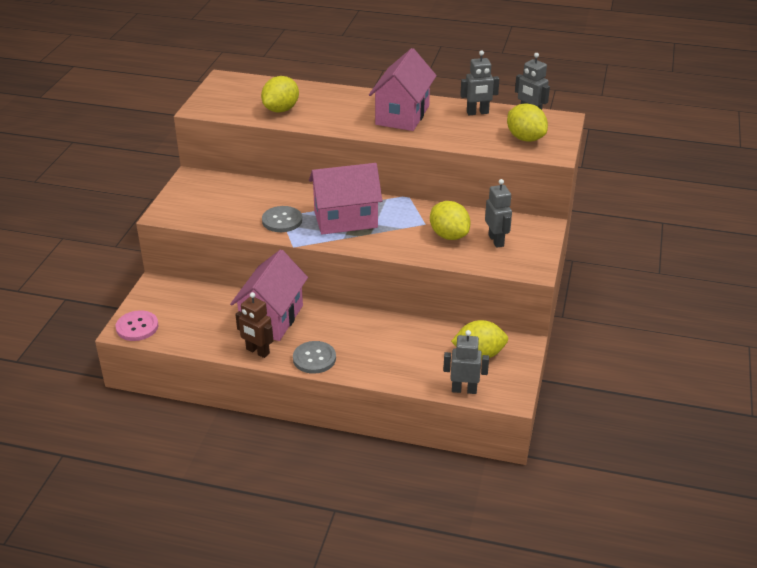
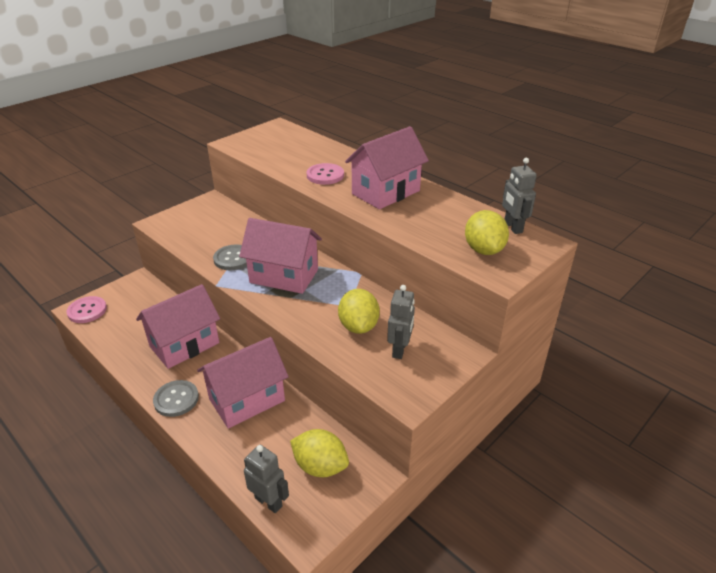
camera: 30 degrees right, 0 degrees up
(257, 351) = (142, 371): brown robot -> none
(281, 109) = (290, 160): yellow lemon -> none
(332, 115) = (325, 175): none -> pink button
(375, 336) = (247, 400): none -> pink house
(477, 113) = (460, 210): grey robot -> none

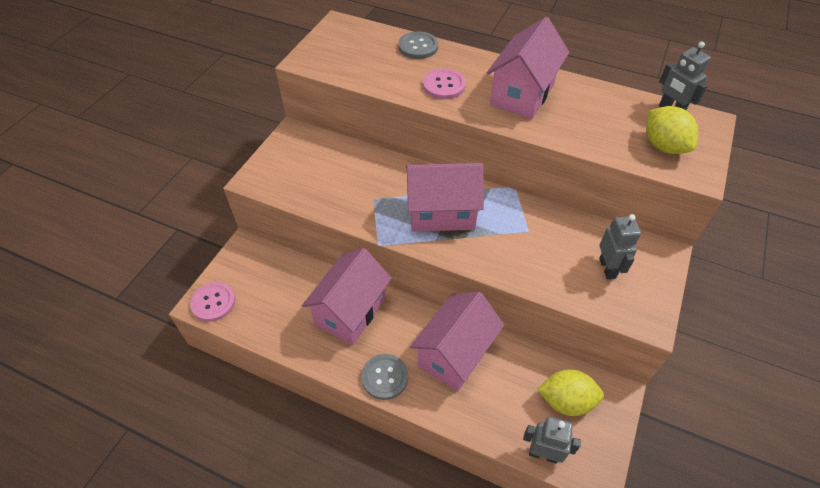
camera: 20 degrees left, 15 degrees up
(233, 259) = (373, 205): grey button -> grey button (418, 47)
(358, 326) = (553, 252): yellow lemon -> none

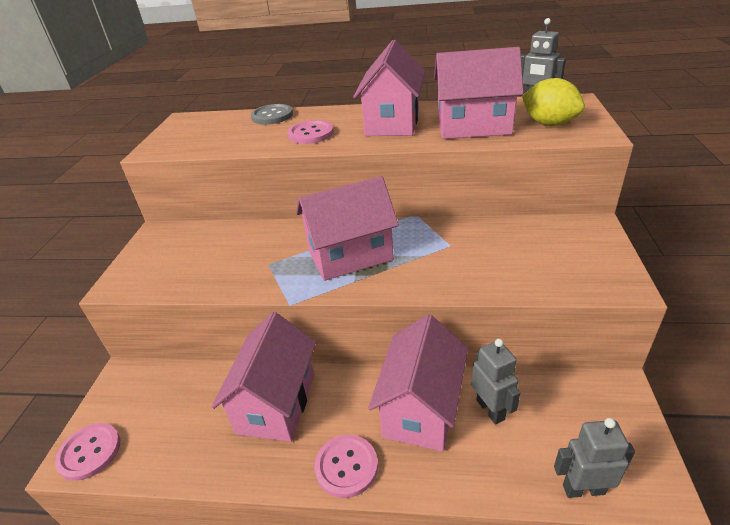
camera: 15 degrees left, 15 degrees down
(384, 377) = (346, 466): grey button -> pink button
(566, 401) = (572, 416): yellow lemon -> none
(592, 126) = (473, 127): none -> pink house
(607, 268) = (549, 253): grey robot -> grey robot (490, 409)

